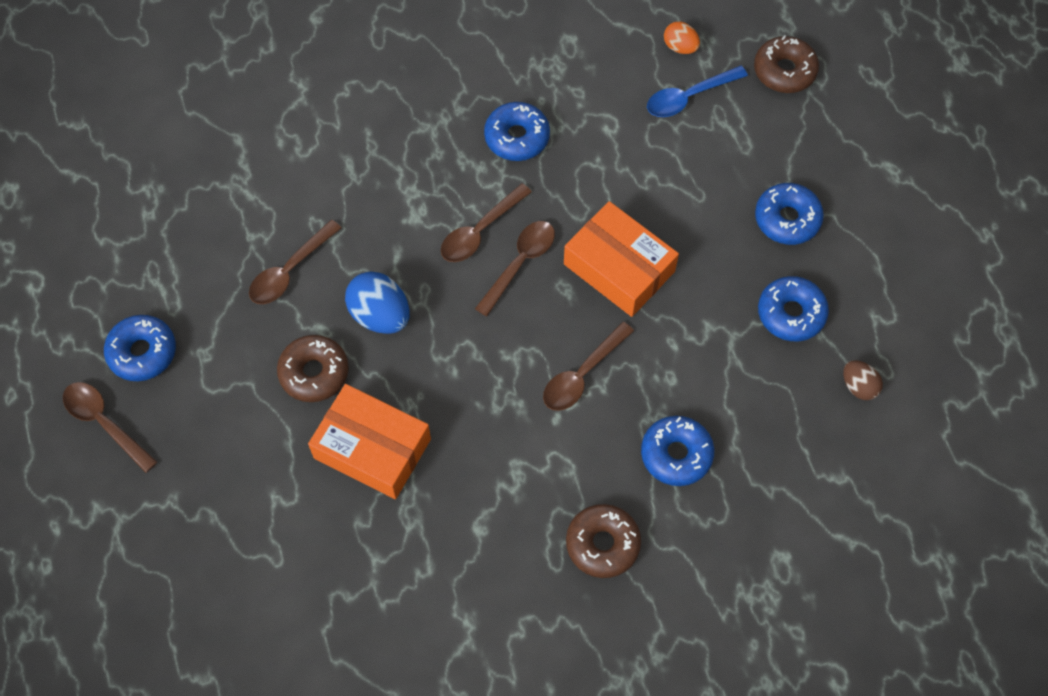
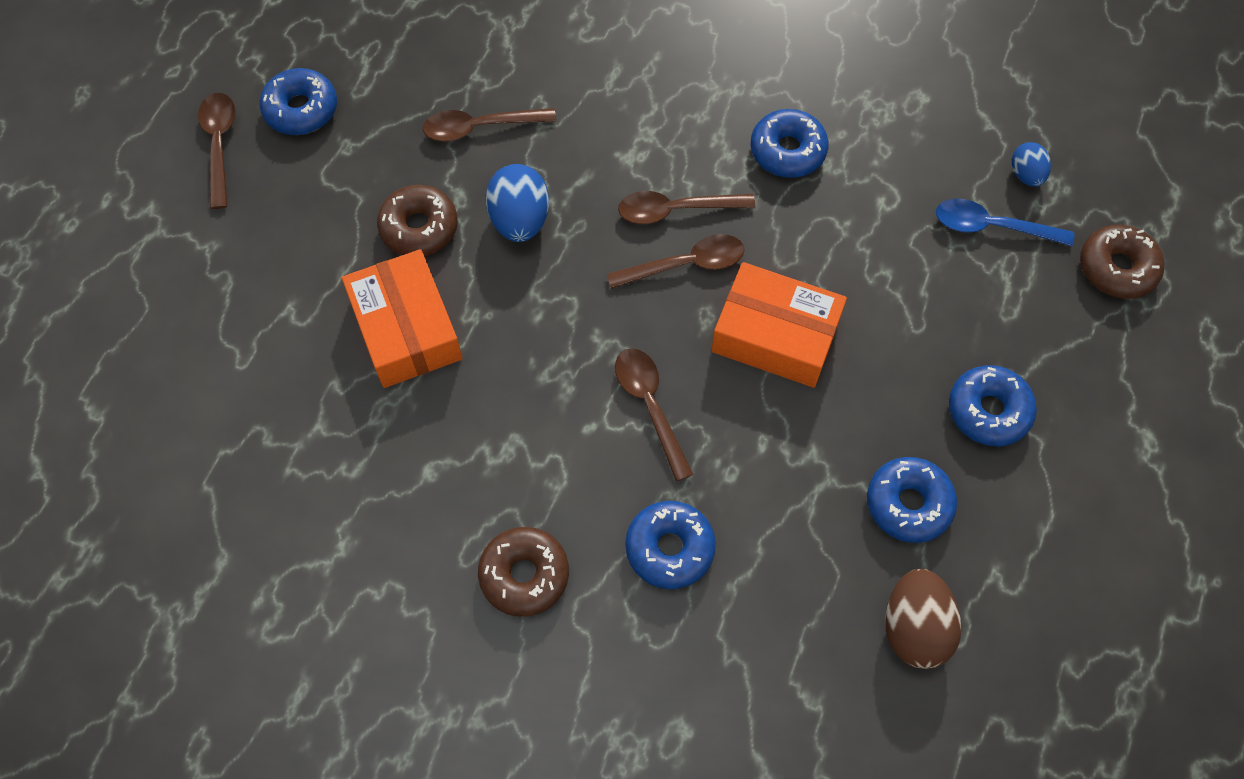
camera: 40 degrees right, 0 degrees up
(582, 374) = (650, 406): brown spoon -> brown spoon turned 75 degrees clockwise
(619, 268) = (775, 335): orange box -> orange box turned 60 degrees counterclockwise
(680, 47) = (1026, 175): orange egg -> blue egg
(858, 386) = (914, 628): brown egg -> brown egg, size x1.70

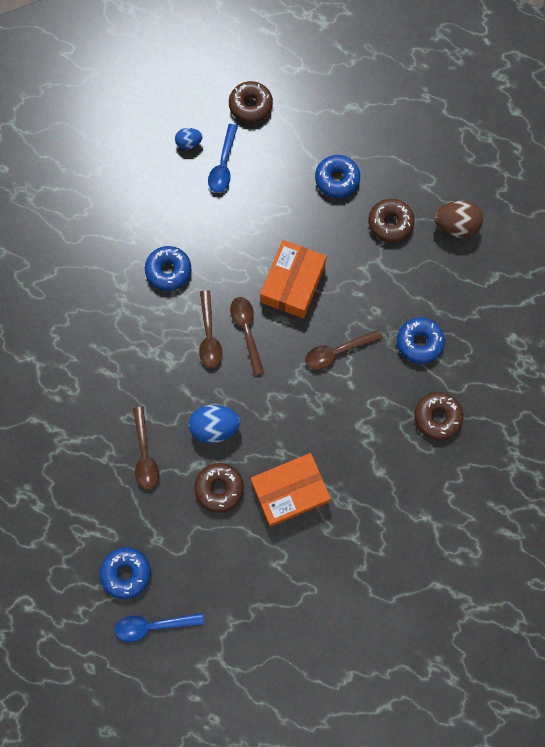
camera: 90 degrees left, 10 degrees up
(219, 145) = (153, 625): brown spoon -> blue spoon
(908, 504) = (390, 223): blue donut -> brown donut

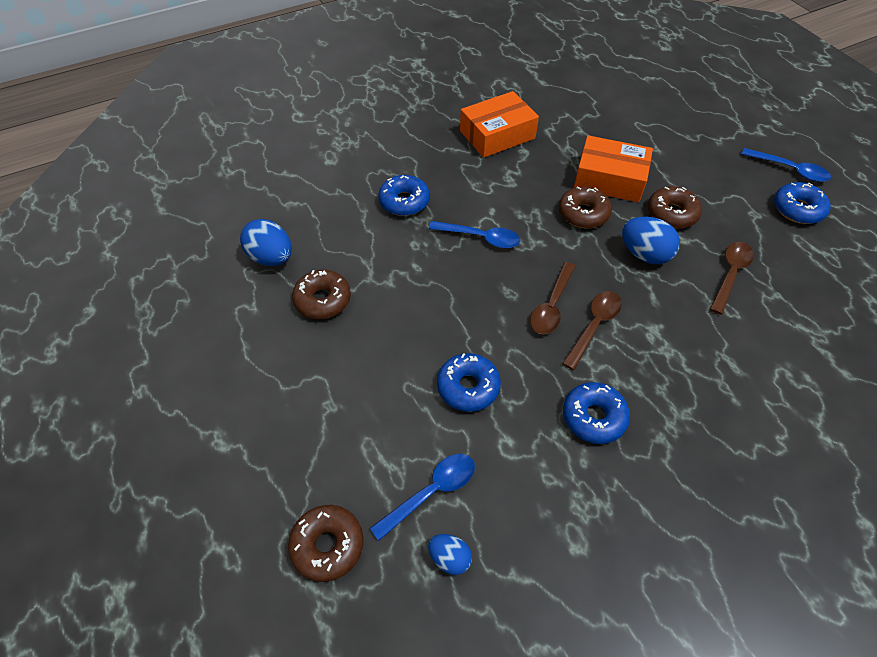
camera: 140 degrees left, 20 degrees down
(292, 284) = (469, 314): orange box -> orange box (497, 135)
(337, 179) = (325, 377): blue donut -> blue donut (468, 387)
(337, 352) = (480, 238): brown spoon -> blue spoon
(437, 417) = (445, 153): brown donut -> brown donut (583, 213)
(455, 226) = (271, 258): brown egg -> blue egg

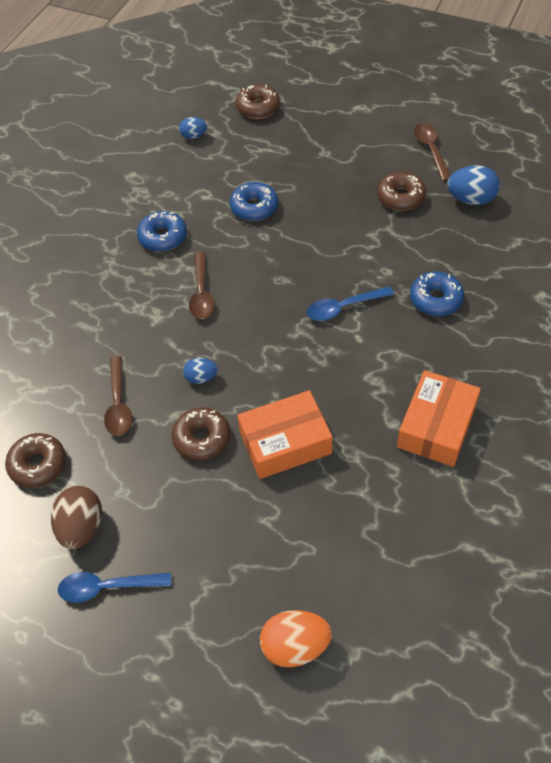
camera: 145 degrees right, 0 degrees up
(431, 492) = (227, 152): blue spoon -> none
(551, 305) = (243, 289): brown spoon -> brown spoon (431, 150)
(583, 213) = (280, 386): brown donut -> brown donut (38, 465)
(644, 254) = (201, 378): blue egg -> blue egg, size x0.59
(680, 94) = (295, 646): none -> orange egg
(797, 209) = (81, 527): blue donut -> brown egg

